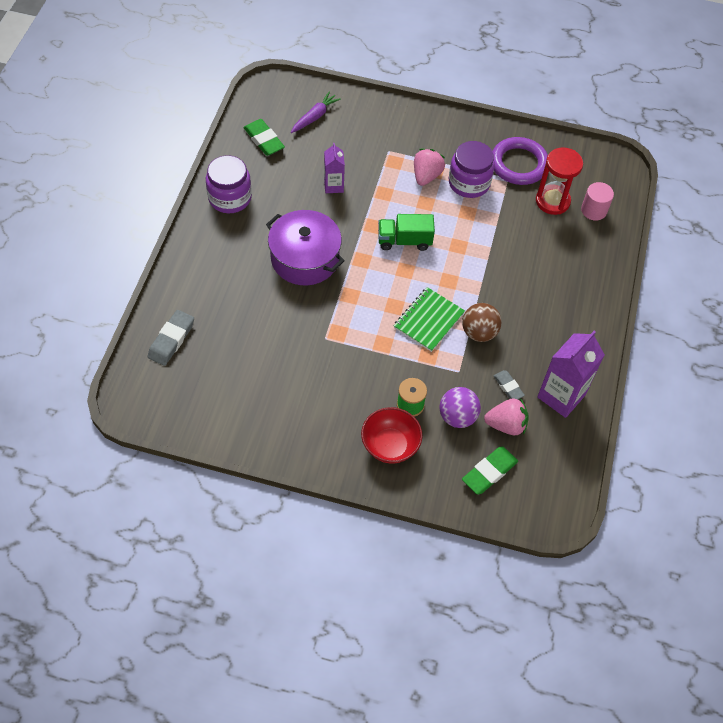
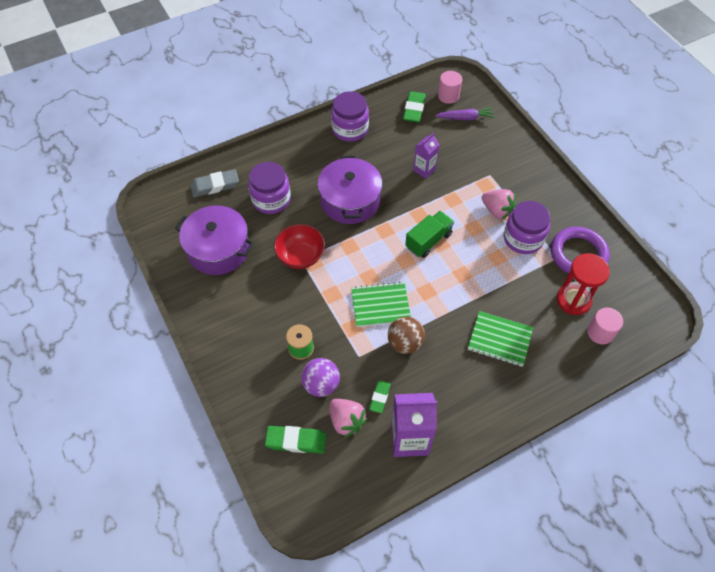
camera: 50 degrees right, 0 degrees up
(237, 311) = (271, 199): none -> purple jar
(245, 389) = (218, 249): none -> purple pot
(278, 107) = (448, 96): none -> pink cylinder
(390, 445) = (257, 362): red bowl -> red bowl (300, 256)
(404, 241) = (428, 241): green truck -> green truck turned 90 degrees clockwise
(426, 176) = (497, 210): pink strawberry -> pink strawberry turned 60 degrees clockwise
(508, 387) = (380, 397): grey eraser -> green eraser
(538, 272) = (499, 339): none -> green notebook

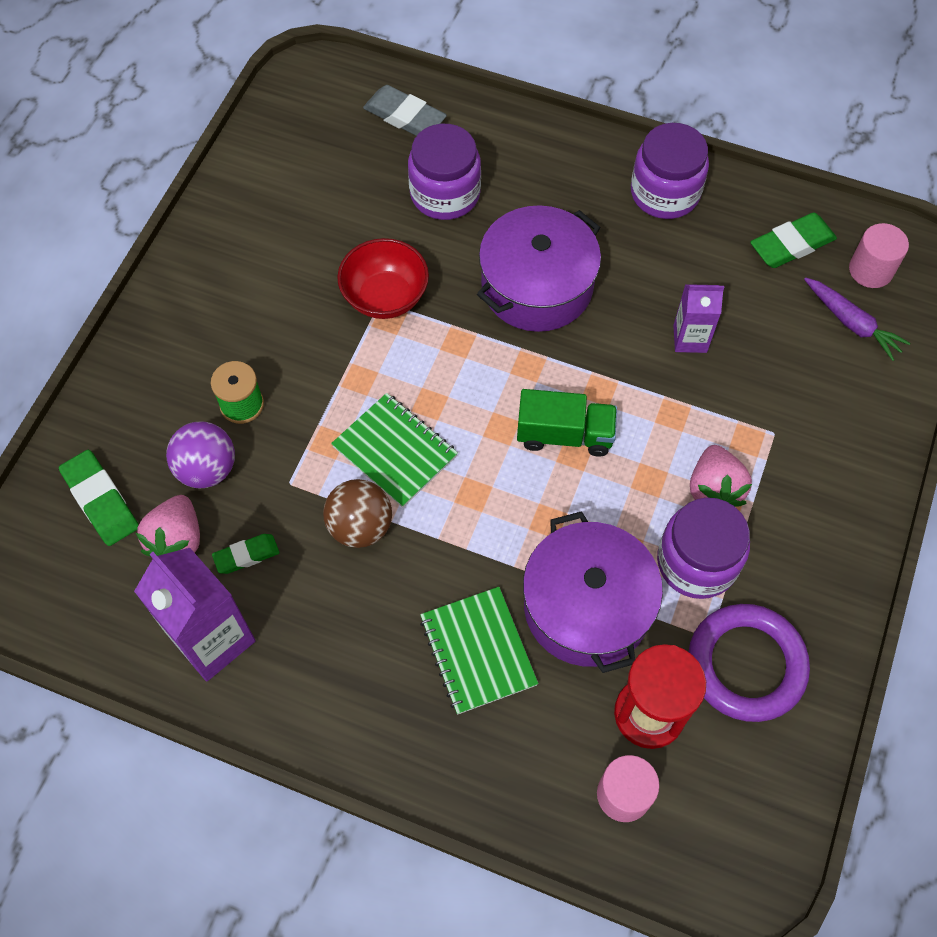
camera: 50 degrees right, 5 degrees up
(218, 249) = (308, 197): purple pot -> purple pot (587, 606)

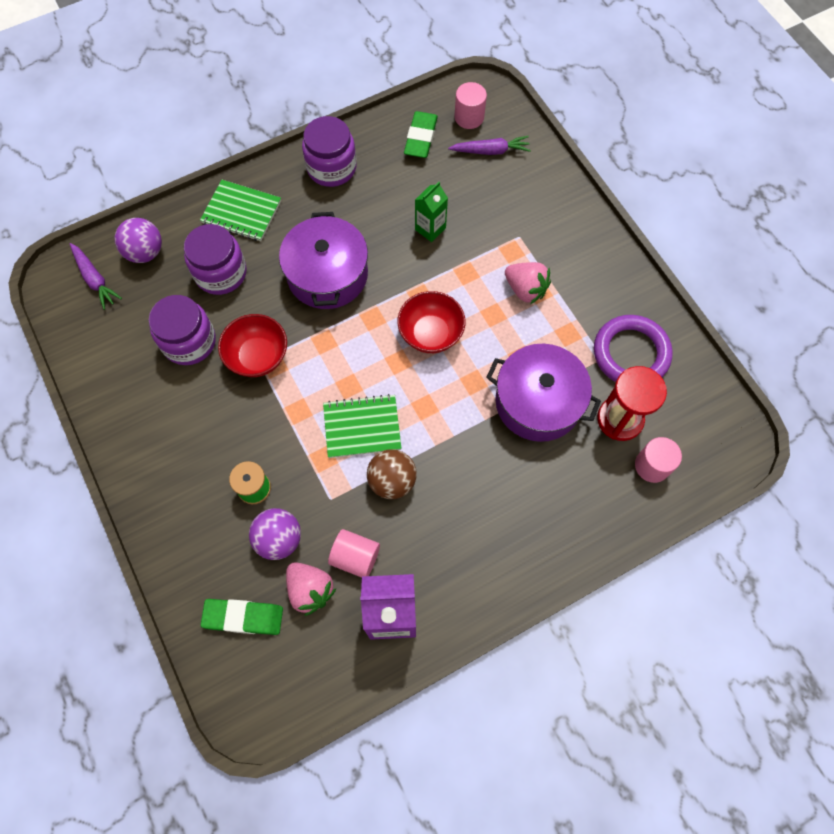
camera: 50 degrees left, 5 degrees up
(246, 555) = (355, 557): green eraser -> pink cylinder
(337, 101) = (95, 279): none -> purple carrot
(405, 116) = (145, 252): grey eraser -> purple ball
(478, 651) = (518, 476): green notebook -> green notebook (241, 212)
(564, 435) = (430, 333): green truck -> red bowl
(690, 338) = (430, 229): purple carton -> green carton
(697, 562) = (558, 330): purple jar -> purple jar (189, 342)

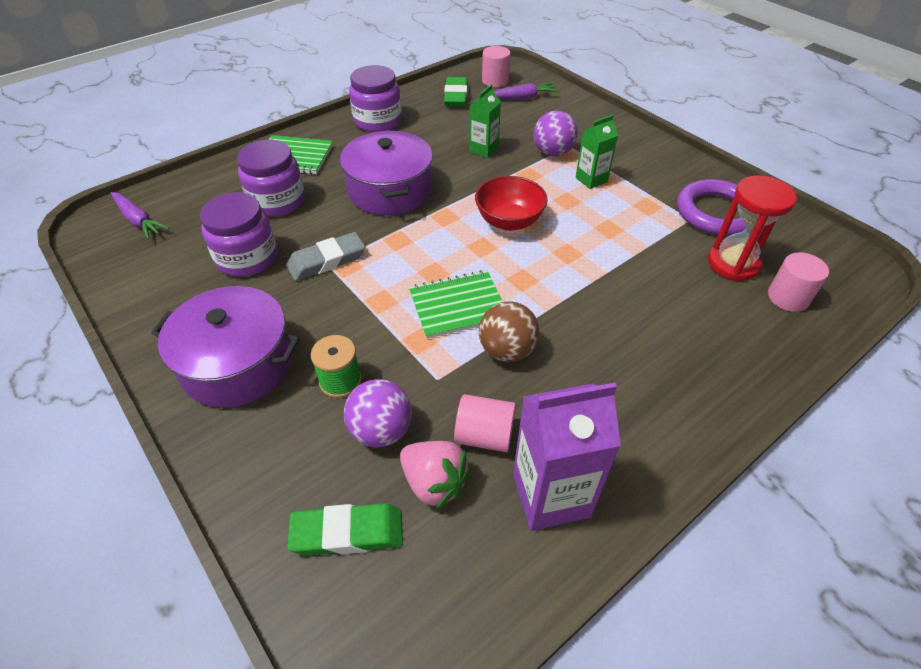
camera: 10 degrees left, 20 degrees down
(145, 252) = (194, 195): purple ball -> purple ball (552, 152)
(258, 356) = (327, 260): red bowl -> grey eraser
(525, 289) = (591, 180): pink strawberry -> green carton
(538, 402) = (641, 260): purple pot -> purple pot (237, 363)

